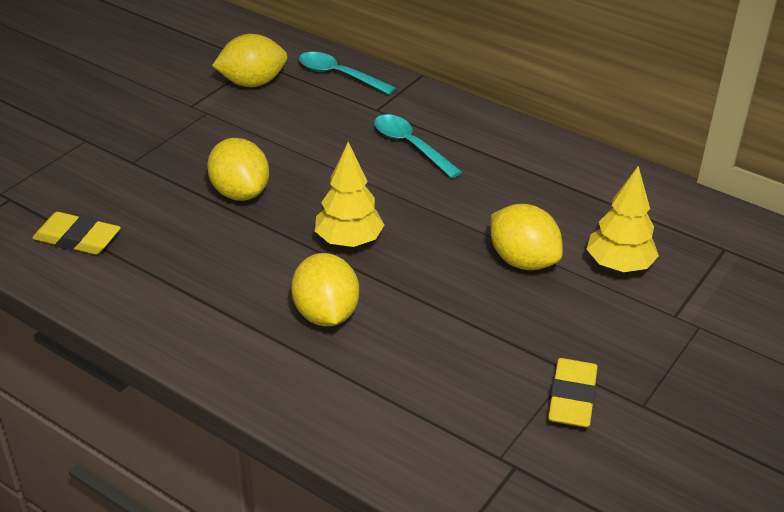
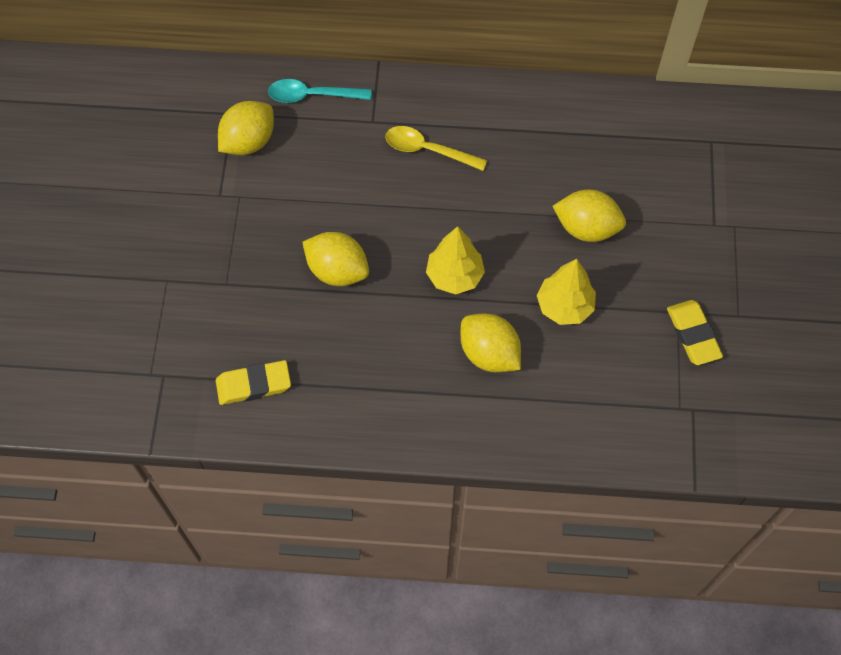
camera: 30 degrees left, 25 degrees up
(410, 146) = (428, 150): turquoise spoon -> yellow spoon
(618, 265) = (652, 197): yellow tree -> yellow tree (564, 306)

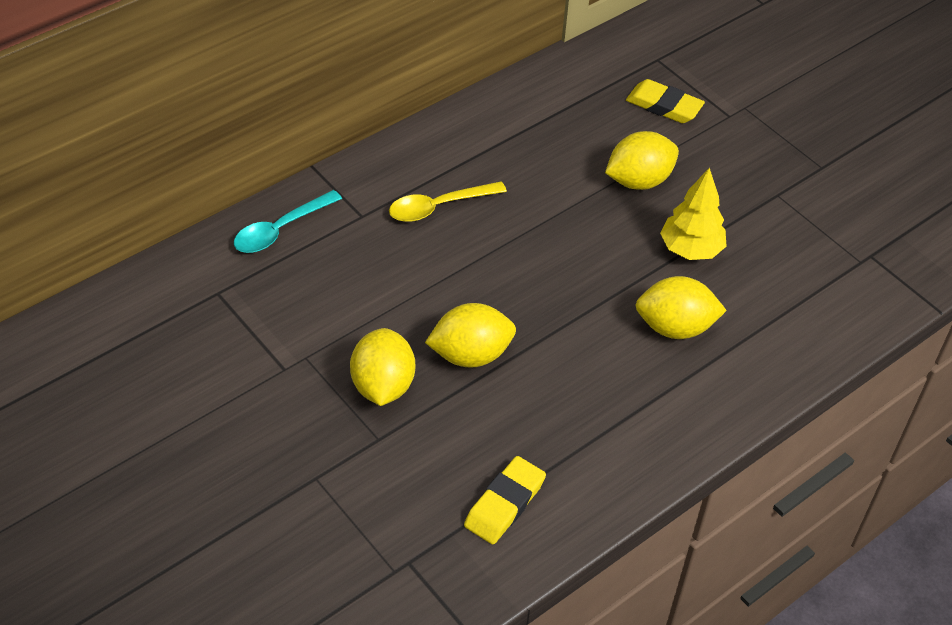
camera: 45 degrees left, 15 degrees down
(248, 142) = (261, 306): yellow lemon -> yellow lemon (383, 386)
(454, 276) = (576, 288): yellow tree -> none
(693, 334) = (807, 202): yellow eraser -> yellow eraser (664, 106)

